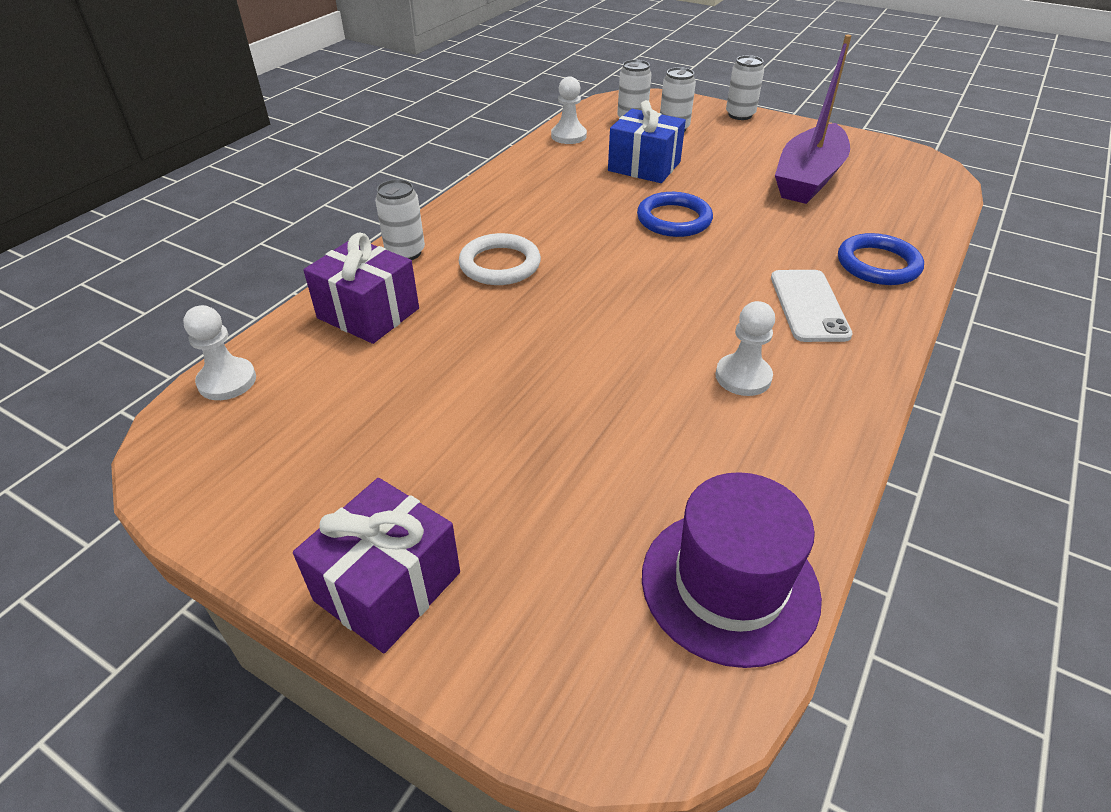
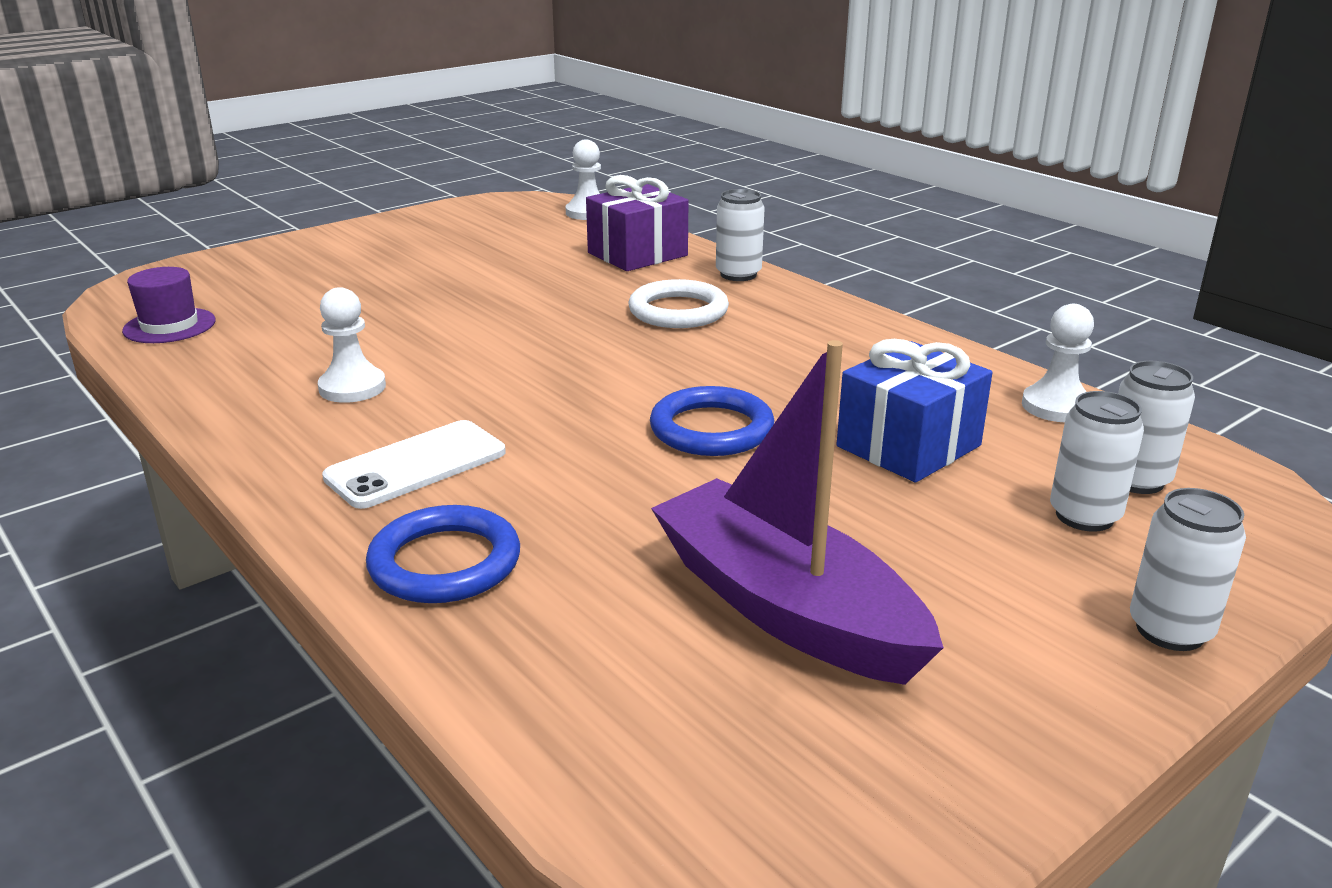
camera: 110 degrees right, 15 degrees down
(388, 586) = (330, 241): purple gift -> none
(729, 585) = (169, 326): purple hat -> purple hat, size x0.61
(809, 306) = (416, 465): white phone -> white phone turned 60 degrees counterclockwise

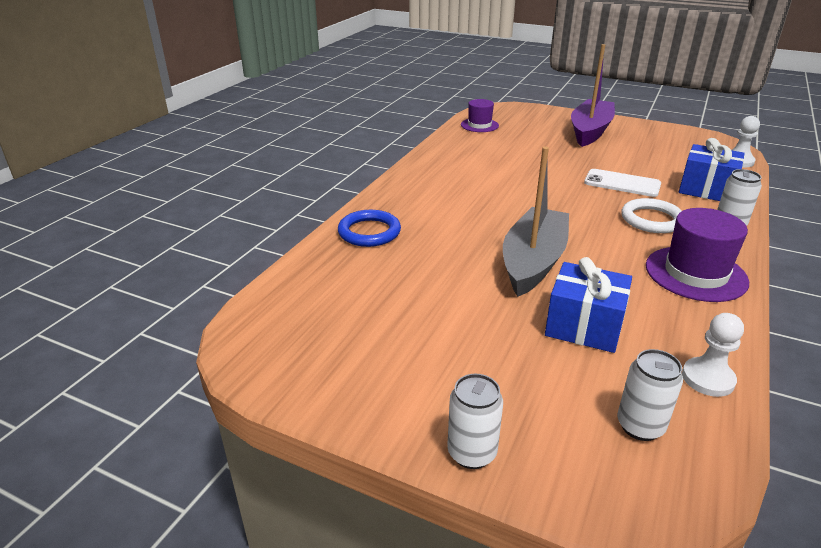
camera: 65 degrees right, 5 degrees up
(352, 387) = (473, 172): white pawn -> none
(416, 465) = (429, 204): white phone -> white phone (622, 183)
(637, 254) = (706, 189): purple gift -> blue gift
(711, 429) = (533, 262): blue ring -> grey boat
(785, 607) = (398, 318): purple boat -> purple boat (590, 131)
(834, 334) = (695, 273): none -> purple hat
(1084, 516) = (569, 406): white can -> none

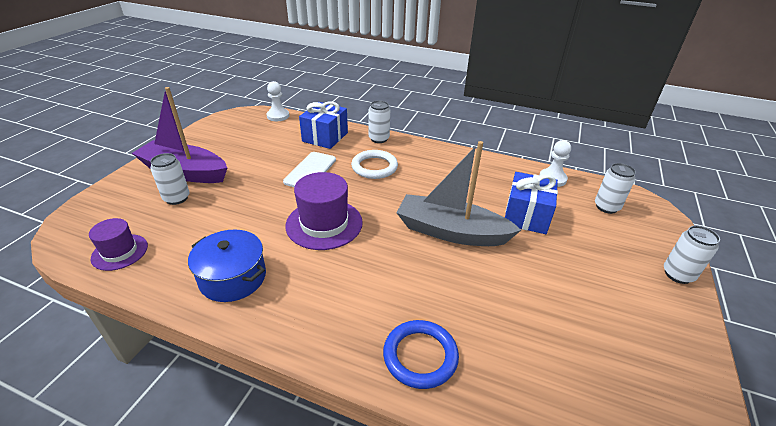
camera: 95 degrees left, 5 degrees up
(455, 161) = (233, 277): none -> blue pot
(549, 133) = (177, 198): none -> white can
(695, 273) = (446, 163): purple hat -> purple hat (324, 224)

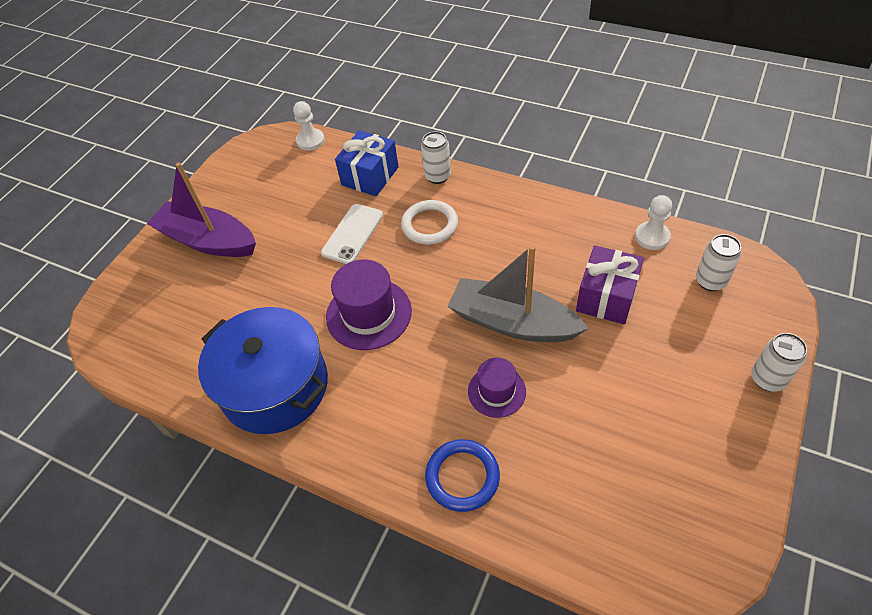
camera: 10 degrees right, 15 degrees up
(120, 252) = (157, 355): purple hat -> purple hat (496, 391)
(177, 198) = (204, 281): white can -> none
(233, 277) = (275, 386): blue pot -> blue pot, size x1.60
(526, 216) = (606, 297): blue gift -> purple gift

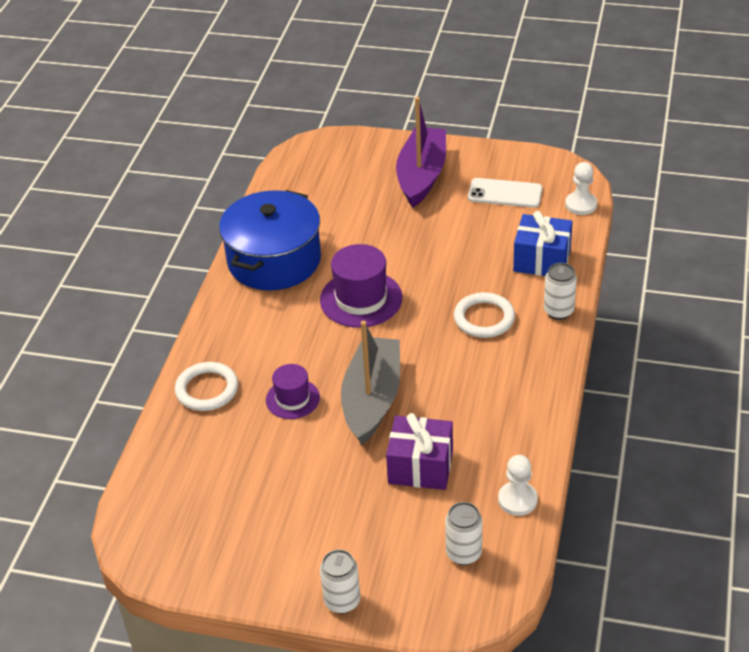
camera: 75 degrees right, 10 degrees down
(352, 234) = (456, 266): white phone -> white phone (505, 193)
(462, 477) = (207, 390): blue ring -> white ring

